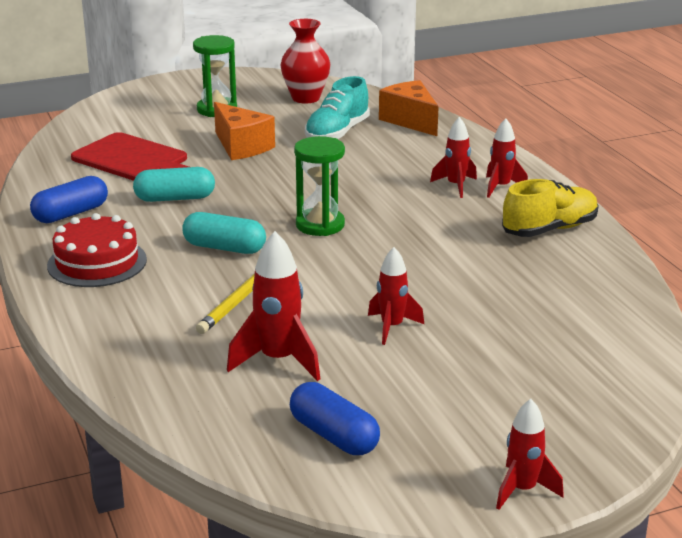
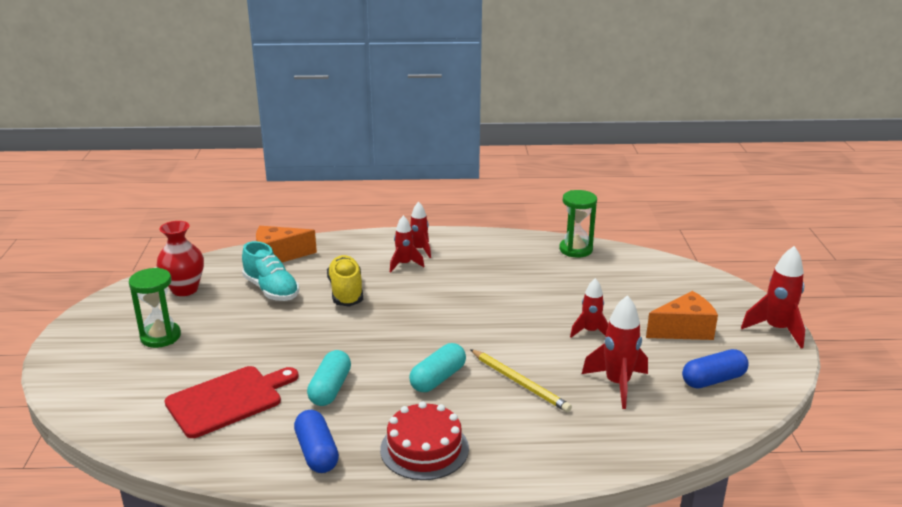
camera: 70 degrees left, 0 degrees up
(241, 146) = (254, 338): orange cheese -> orange cheese (684, 330)
(320, 225) = (428, 329): green hourglass -> green hourglass (576, 249)
(522, 490) = (776, 330): red rocket -> red rocket, size x1.53
(549, 229) = (490, 249): yellow shoe -> yellow shoe (346, 292)

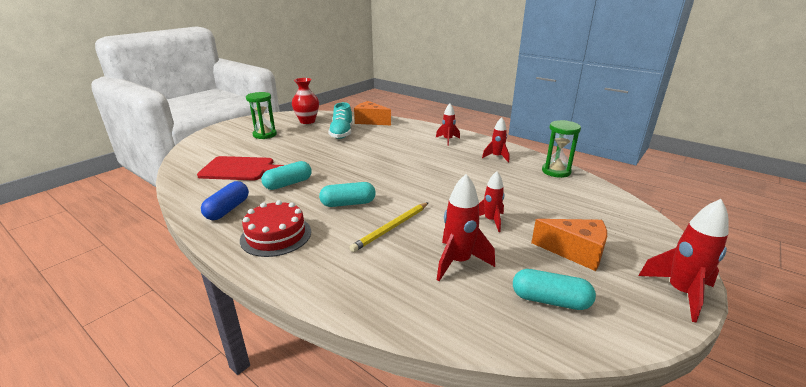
camera: 40 degrees right, 0 degrees up
(346, 292) = (374, 145): yellow shoe -> none
(404, 264) = (427, 144): red rocket -> red rocket (496, 157)
(520, 382) = (391, 228): yellow pencil -> yellow pencil turned 45 degrees clockwise
(713, 380) = (550, 300): blue capsule -> turquoise capsule

